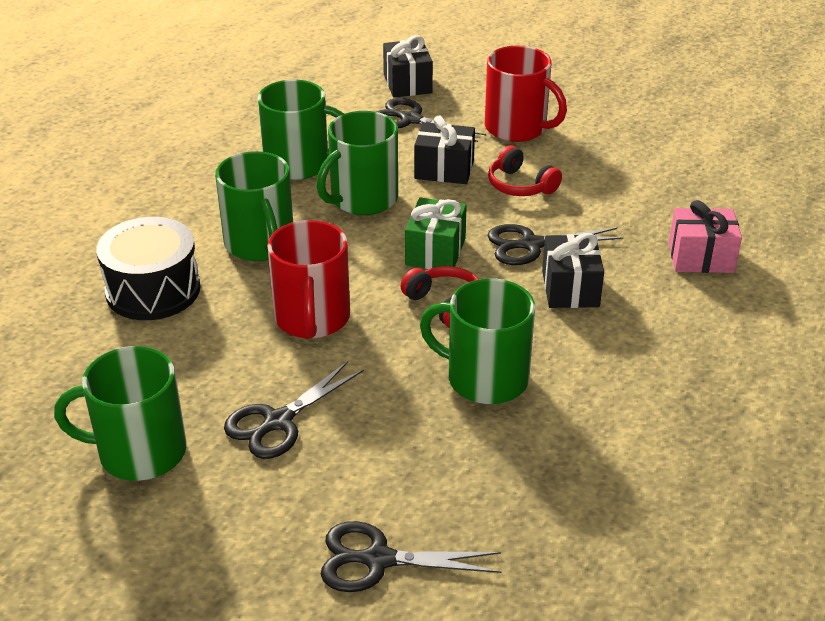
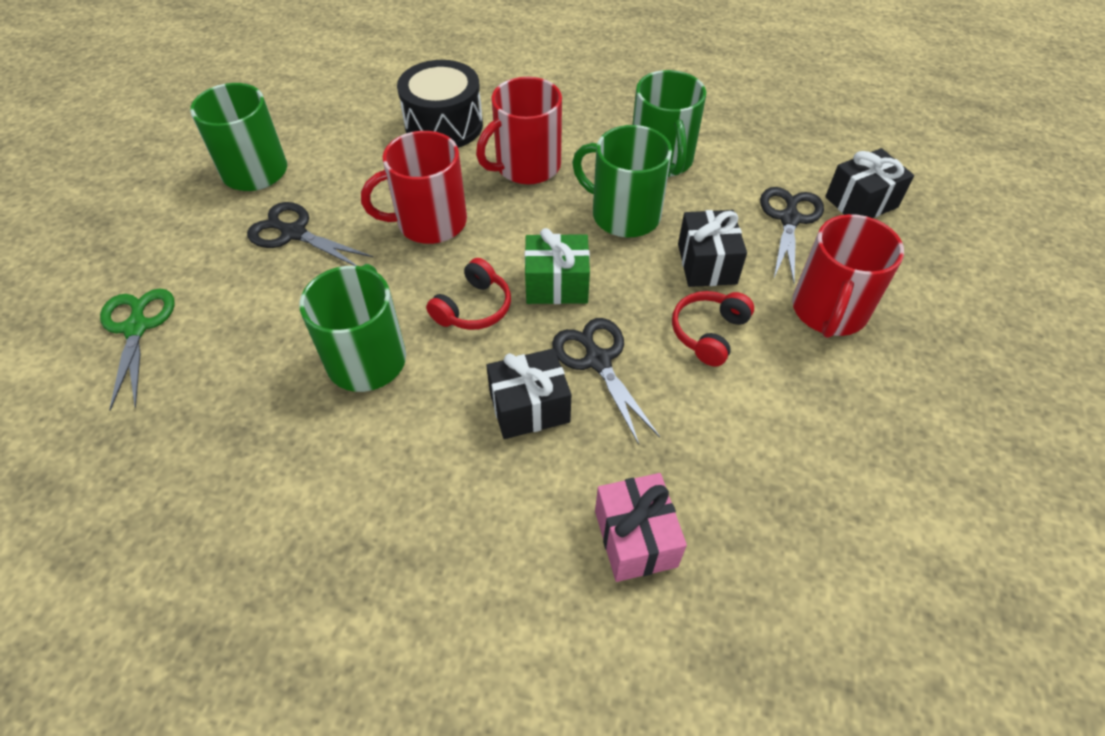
camera: 75 degrees right, 15 degrees up
(260, 244) = (526, 166): green mug -> red mug
(377, 559) = (137, 327): black scissors -> green scissors

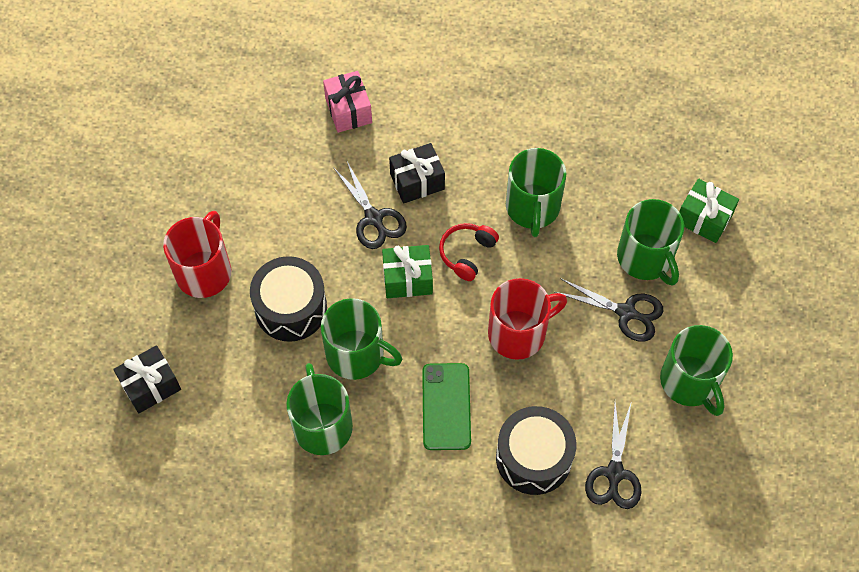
camera: 175 degrees right, 10 degrees up
(137, 327) = (703, 219): green scissors -> green gift
(241, 287) = (645, 258): none -> green mug
(526, 166) = (446, 406): red mug -> green phone
(707, 264) = (291, 308): black gift -> black drum
(708, 333) = (295, 246): red headphones -> none
(789, 219) = (217, 361): black scissors -> black scissors (614, 473)

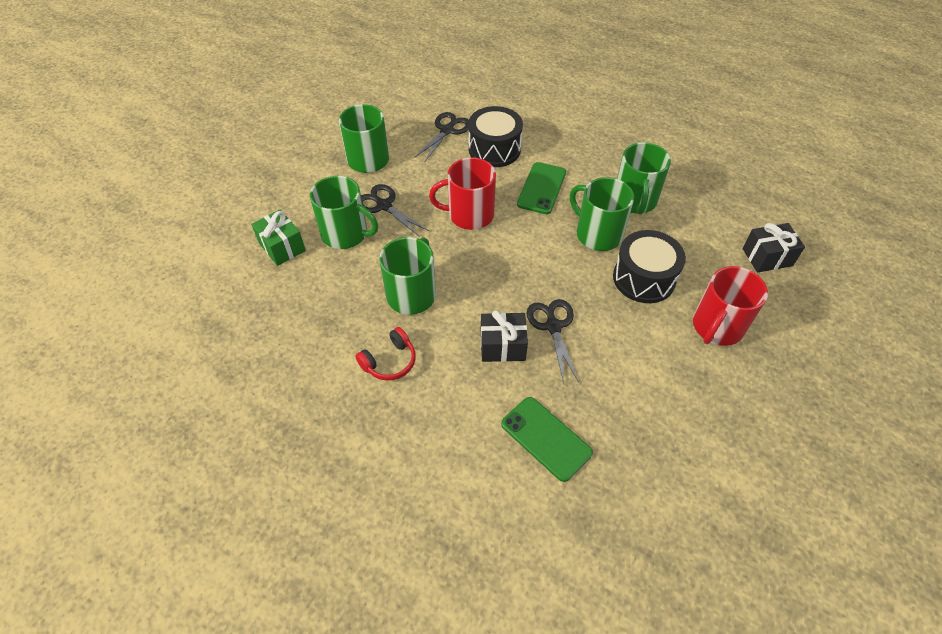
camera: 160 degrees left, 10 degrees down
(348, 110) = (546, 438): pink gift -> green phone
(407, 279) = (540, 272): green gift -> none
(467, 253) = (484, 276): red headphones -> red headphones (390, 361)
(645, 258) = (346, 234): green mug -> green mug turned 120 degrees clockwise

